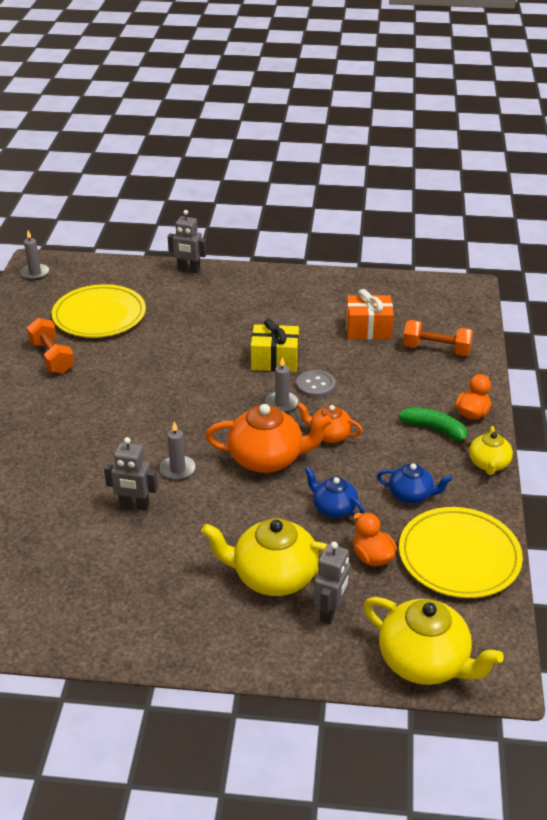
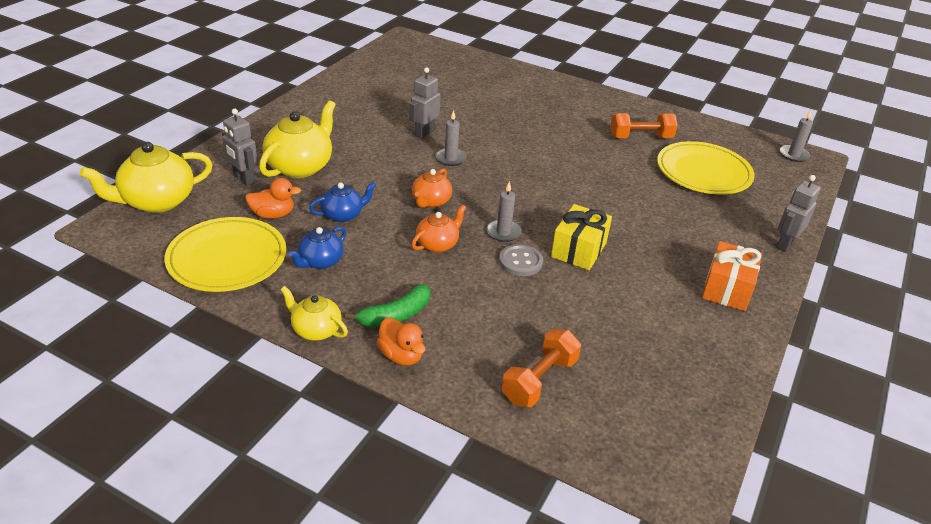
camera: 110 degrees right, 0 degrees up
(267, 459) = (431, 201): orange teapot -> orange teapot, size x0.57
(368, 329) = (610, 338): orange gift -> orange gift (727, 289)

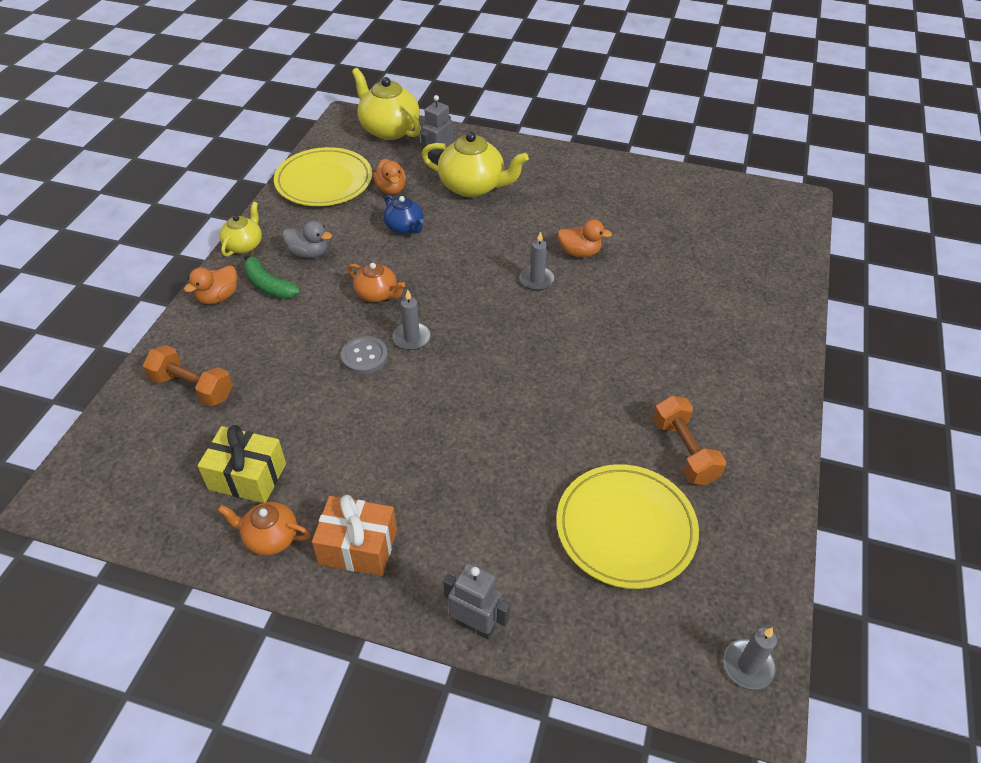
camera: 80 degrees right, 10 degrees up
(320, 261) = (332, 229): blue teapot -> none
(354, 282) = (309, 253): none -> grey duck
(424, 133) = (579, 252): grey robot -> orange duck
(431, 201) = (448, 278): orange teapot -> orange teapot (270, 537)
(578, 250) = (398, 401): yellow gift -> yellow gift (247, 476)

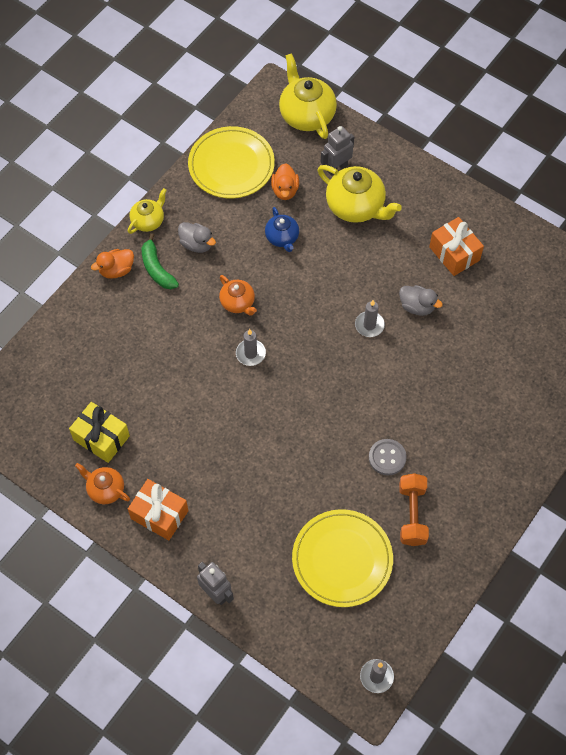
camera: 20 degrees right, 15 degrees up
(193, 387) = (80, 351): orange dumbbell -> none
(364, 356) = (210, 360): grey button -> grey button (387, 457)
(579, 252) = (417, 306): orange duck -> grey duck
(594, 202) = (454, 253): none -> orange gift

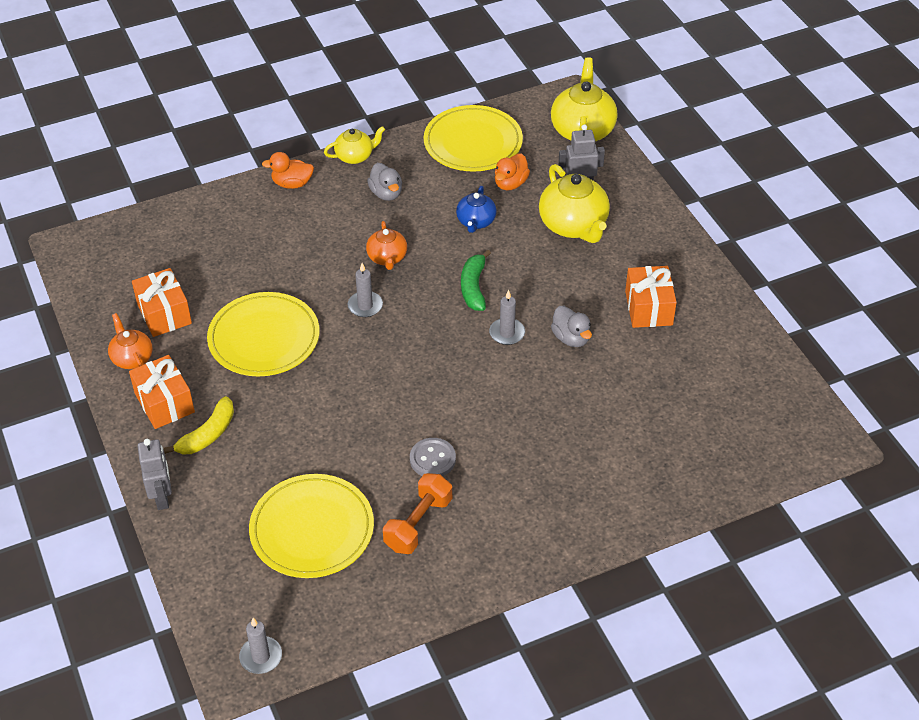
camera: 30 degrees right, 15 degrees down
(101, 438) = (164, 313): yellow gift -> orange gift
(157, 269) = (331, 198): green banana -> green banana (474, 287)
(194, 420) = (264, 338): none -> yellow plate
(212, 523) = (208, 434): none -> yellow banana

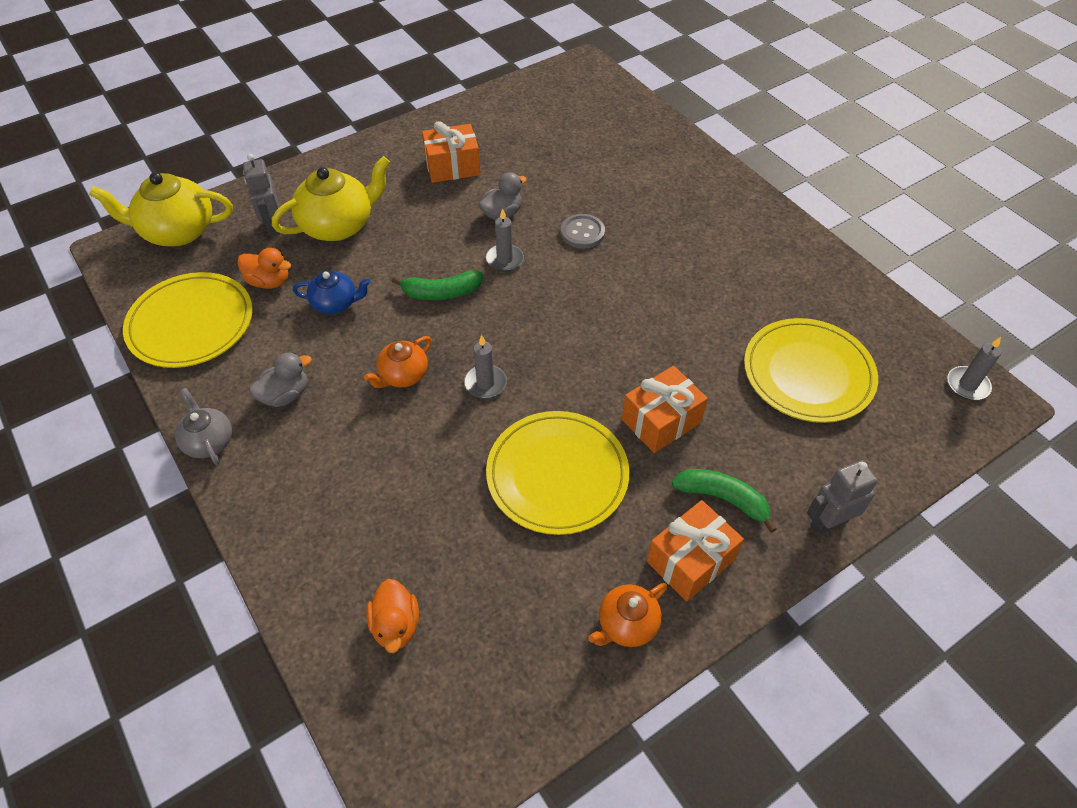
camera: 100 degrees left, 5 degrees up
(164, 313) = (537, 606): orange gift -> orange gift (661, 421)
(208, 434) = (722, 499): yellow banana -> green banana
(292, 184) = (263, 505): orange duck -> orange duck (396, 625)
(355, 156) = (209, 441): yellow teapot -> grey teapot
(387, 258) = (403, 375): orange teapot -> orange teapot turned 150 degrees clockwise
(418, 524) = (765, 294): orange dumbbell -> none
(432, 459) = (685, 294): grey button -> grey button (582, 233)

